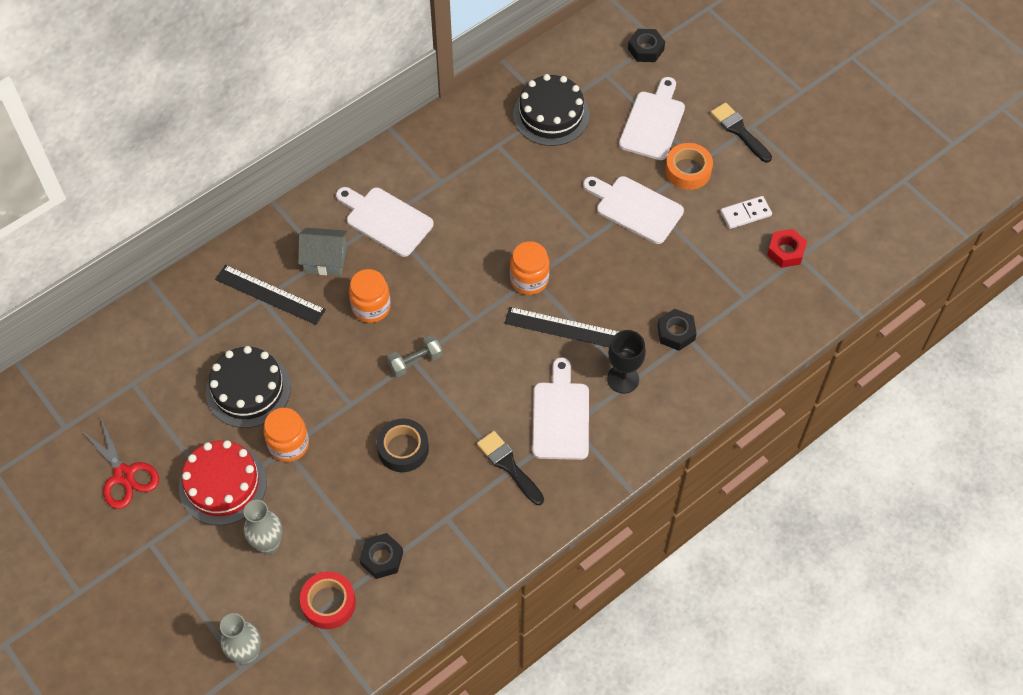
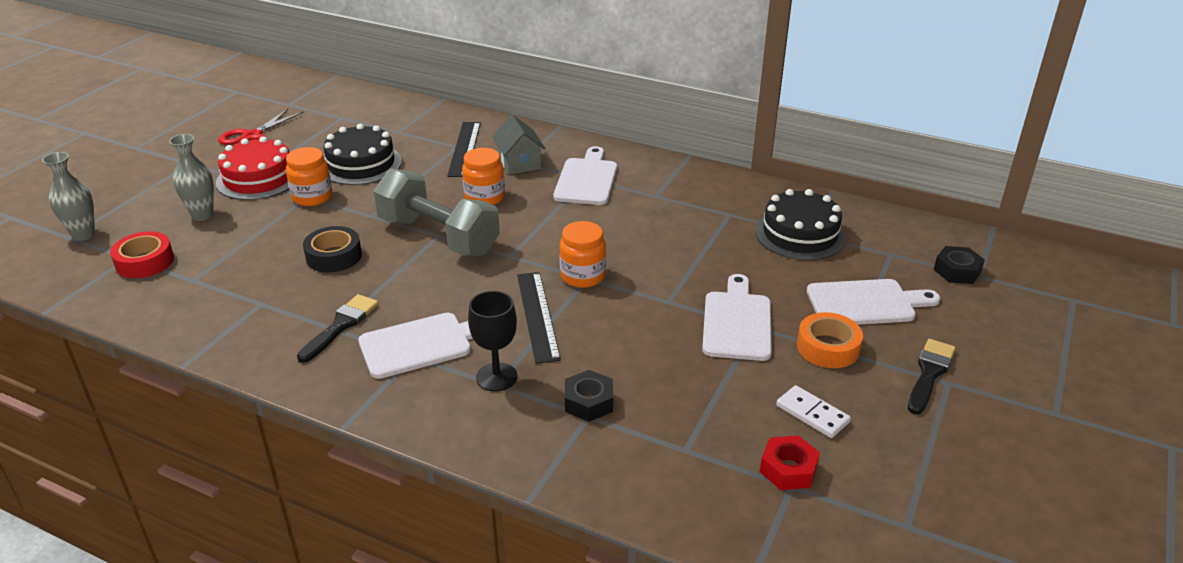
camera: 65 degrees right, 25 degrees down
(382, 558) = (202, 278): black nut -> none
(415, 361) = (438, 236): grey dumbbell -> grey dumbbell, size x2.26

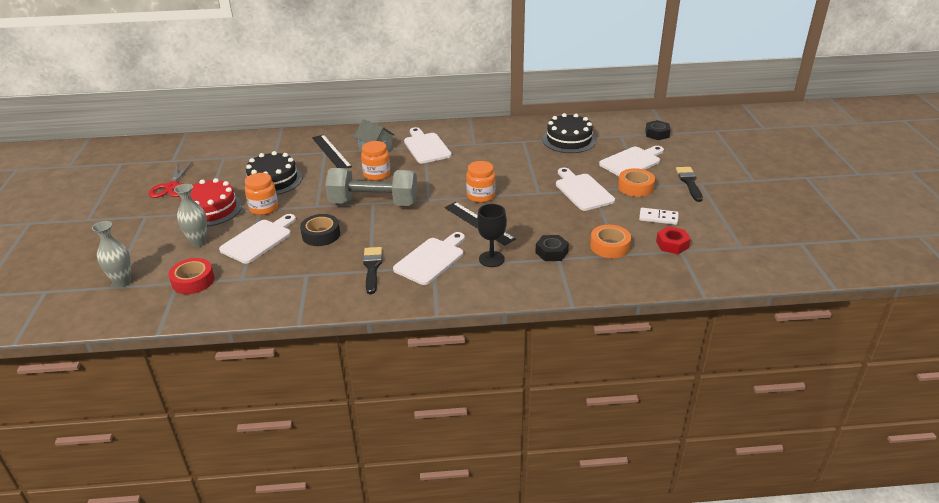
camera: 30 degrees left, 0 degrees up
(263, 236) = (259, 240): none -> white cutting board
(684, 429) = (609, 246): none -> orange tape

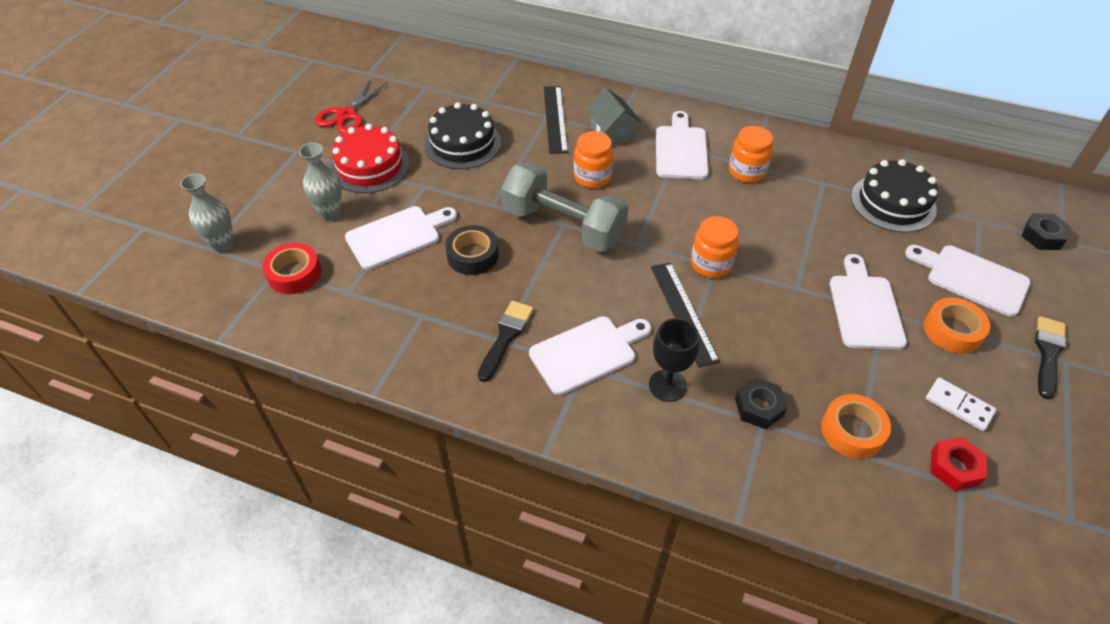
camera: 25 degrees right, 15 degrees up
(264, 208) = (429, 186): orange jar -> orange jar (746, 171)
(632, 162) = (972, 278): white cutting board -> white cutting board turned 135 degrees counterclockwise

